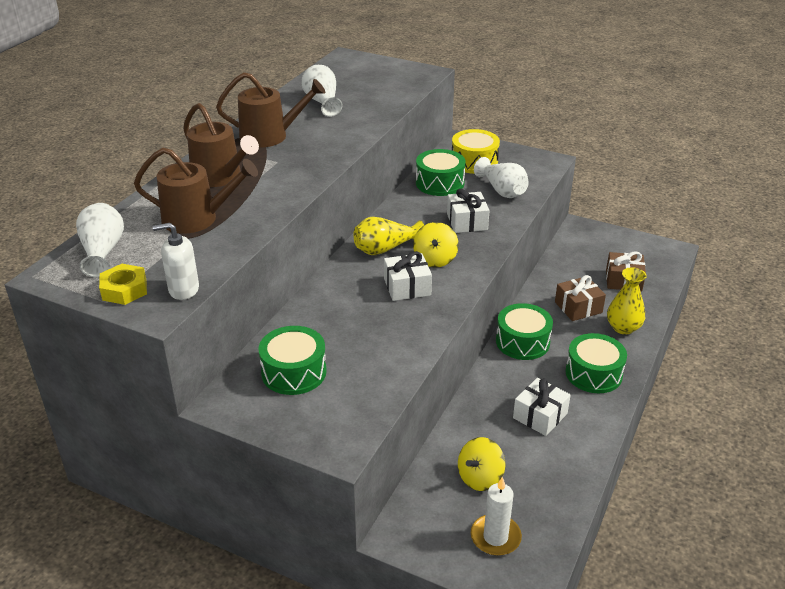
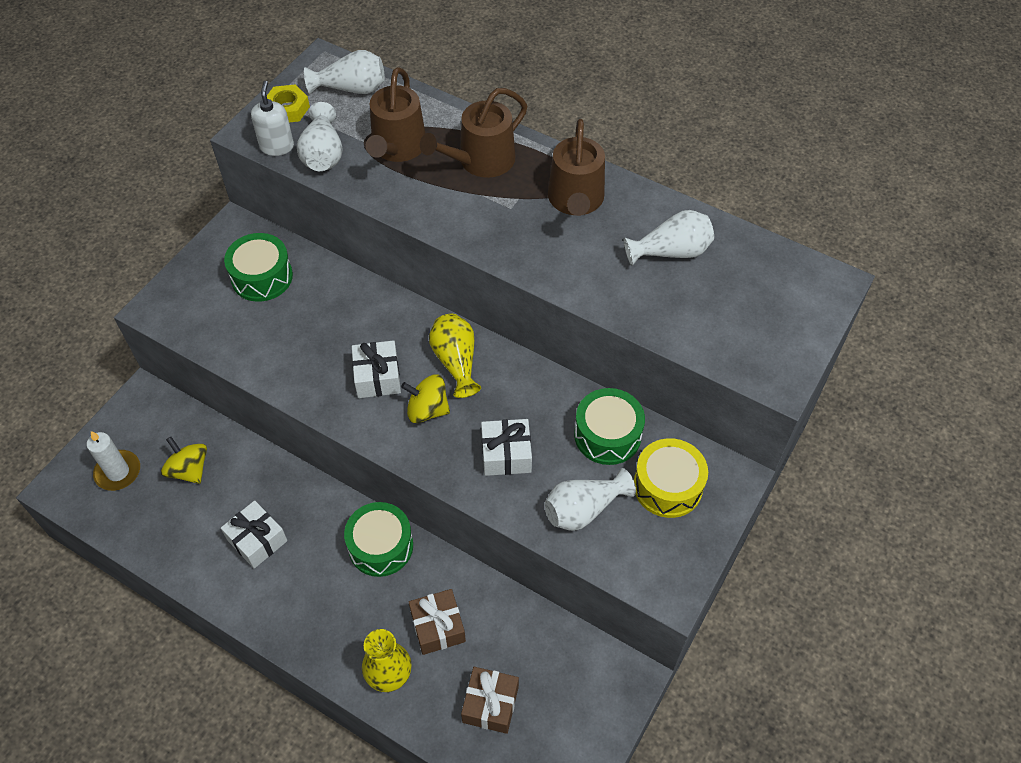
camera: 95 degrees right, 20 degrees up
(199, 259) = (323, 154): none -> white vase
(593, 374) = (310, 613): green drum -> none

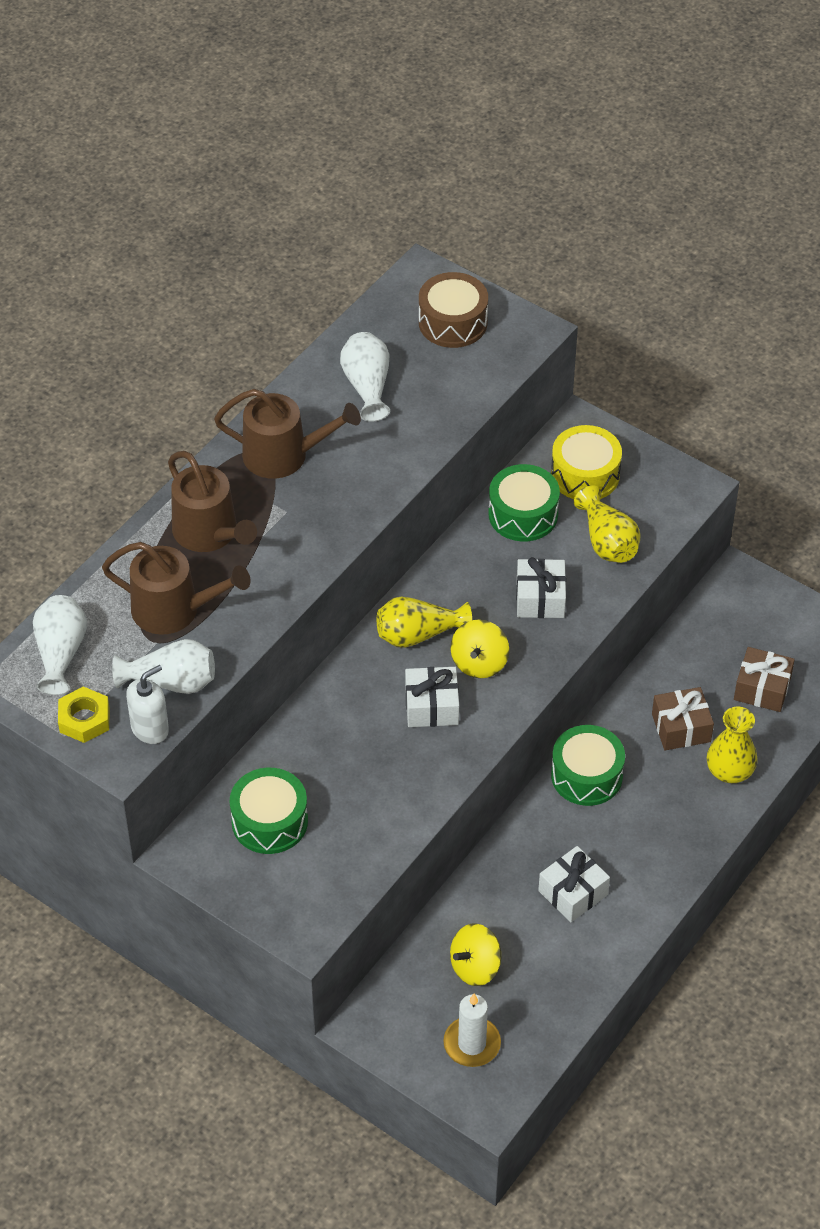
camera: 85 degrees left, 5 degrees down
(277, 146) = (150, 729): white soap dispenser -> white soap dispenser turned 135 degrees clockwise
(583, 509) = (607, 542): white vase -> yellow vase
(772, 312) = (453, 322): none -> brown drum

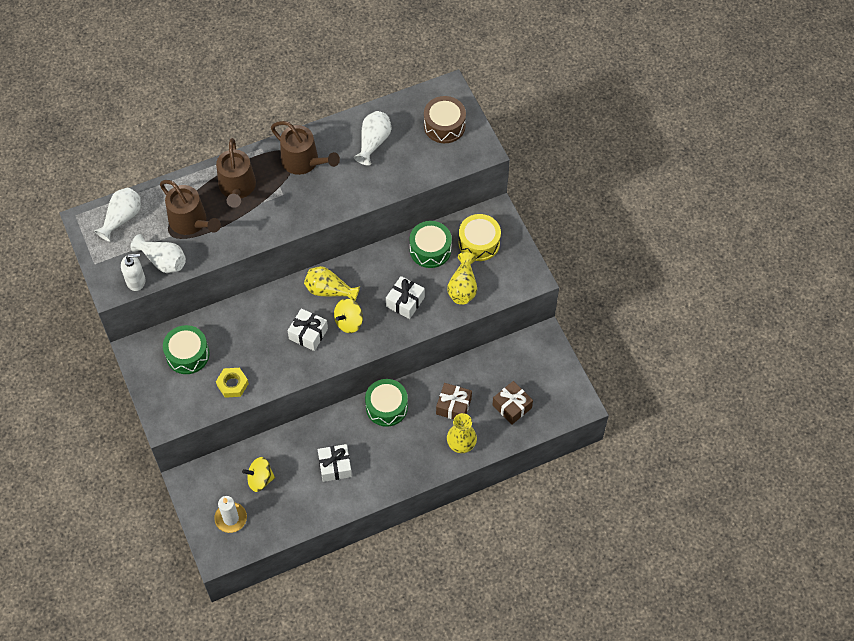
camera: 30 degrees right, 10 degrees up
(84, 719) = (109, 260): yellow nut -> yellow nut (232, 384)

